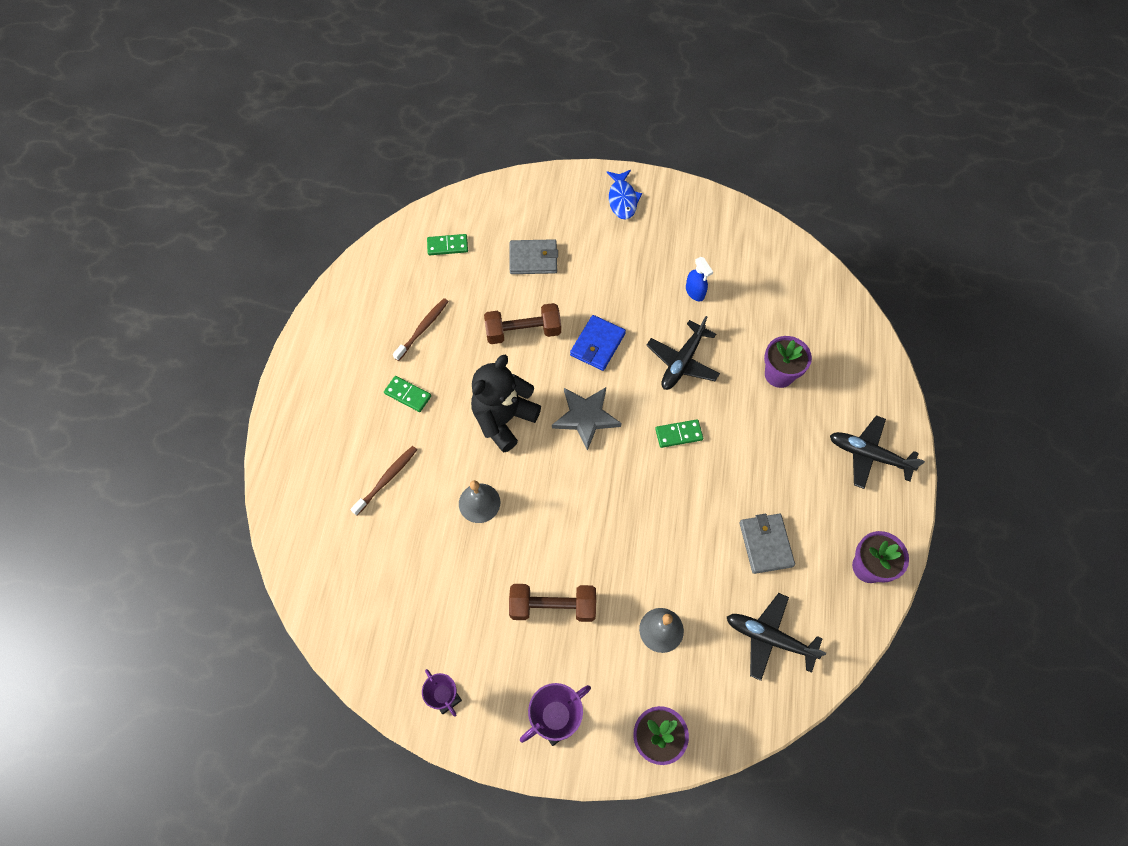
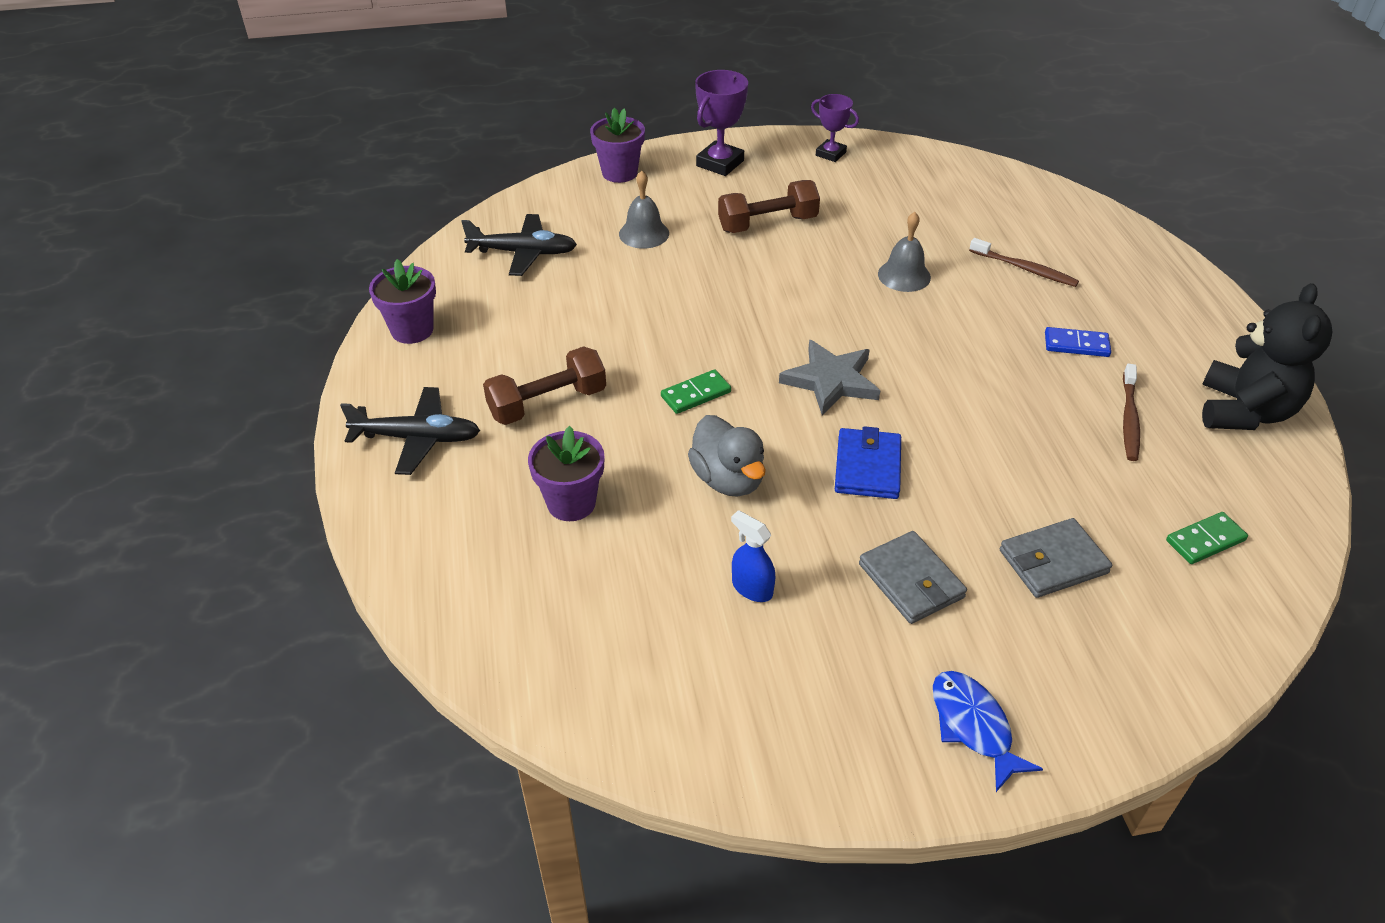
camera: 160 degrees right, 20 degrees down
(386, 479) = (1024, 268): brown toothbrush -> brown toothbrush turned 75 degrees counterclockwise
(408, 395) = (1076, 345): green domino -> blue domino
(504, 419) = (935, 352): black teddy bear -> black teddy bear (1244, 411)
(523, 331) = (987, 454): brown dumbbell -> brown dumbbell (547, 403)
(682, 362) = (728, 479): black plane -> grey duck
(765, 544) = (545, 320): grey wallet -> grey wallet (911, 581)

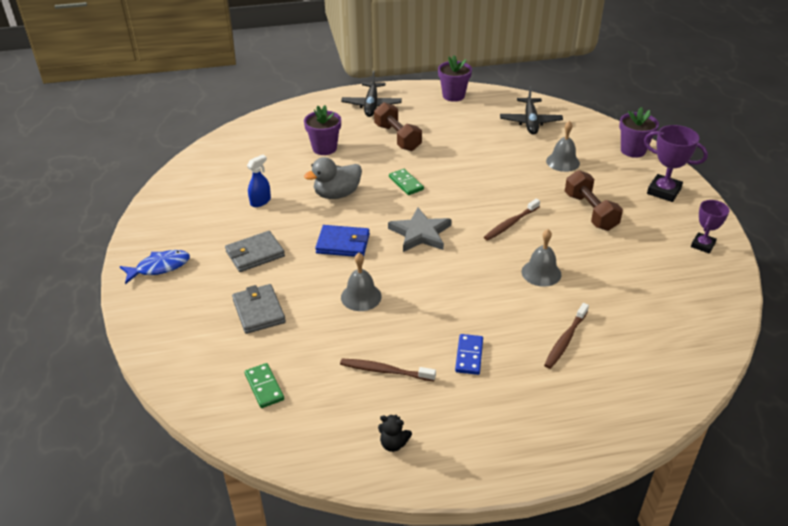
camera: 90 degrees right, 5 degrees down
(799, 292) = (511, 224): none -> brown toothbrush
(990, 444) = (361, 297): none -> grey bell
(1244, 411) = (393, 444): black teddy bear -> black teddy bear, size x0.40

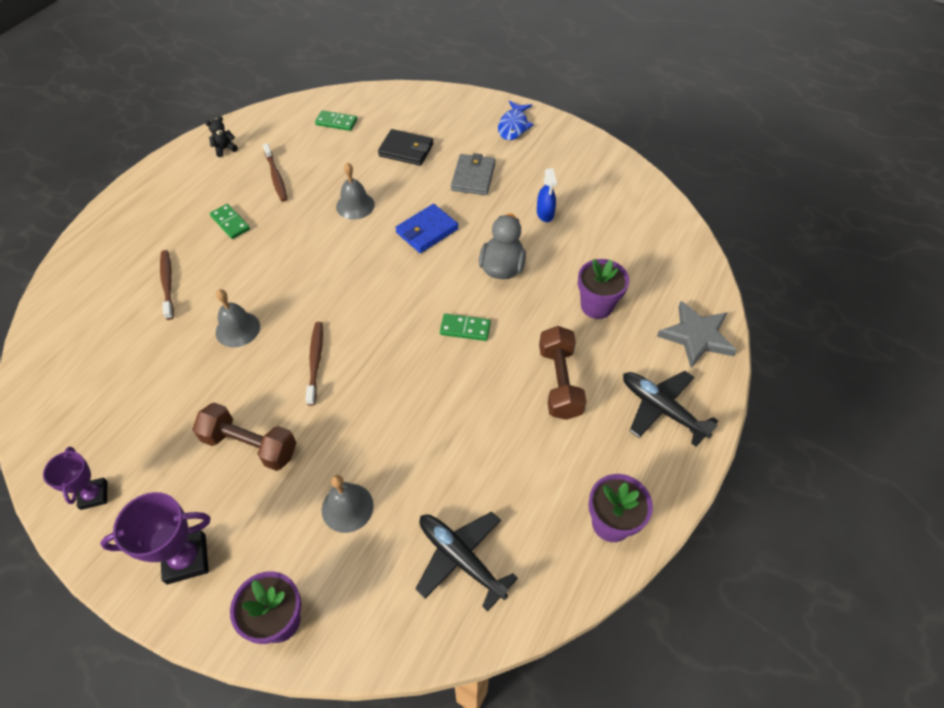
camera: 130 degrees right, 15 degrees up
(258, 311) = (406, 150): grey wallet -> black wallet
(385, 371) = (276, 177): brown toothbrush -> brown toothbrush turned 105 degrees clockwise
(397, 137) = (559, 382): brown dumbbell -> brown dumbbell turned 75 degrees clockwise
(420, 233) = (381, 287): grey star -> grey star (696, 336)
(469, 356) = (230, 223): blue domino -> green domino

